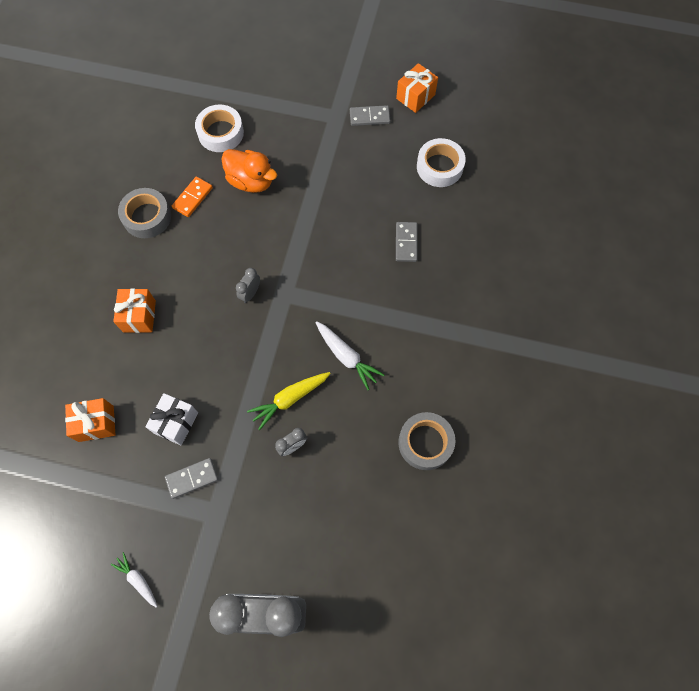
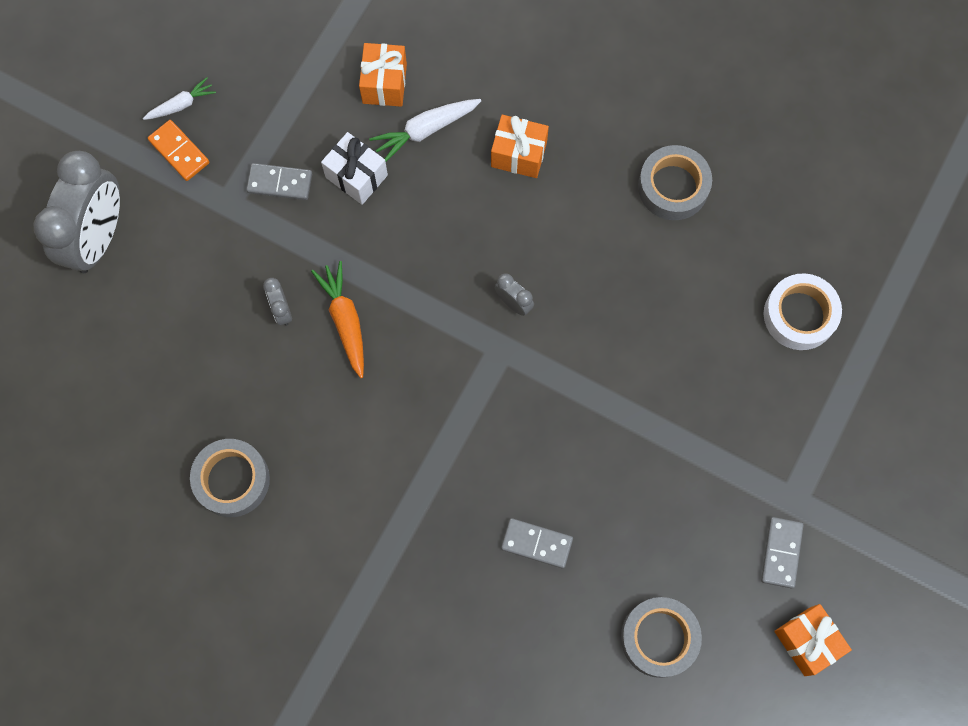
camera: 105 degrees right, 5 degrees up
(192, 198) = (690, 254): orange domino -> orange domino (179, 151)
(192, 478) = (280, 183): grey domino -> grey domino turned 75 degrees counterclockwise
(251, 181) = (700, 342): orange duck -> none
(289, 399) = (345, 321): yellow carrot -> orange carrot
(346, 357) = (382, 409): white carrot -> white carrot (425, 130)
(439, 167) = (659, 638): white tape -> grey tape

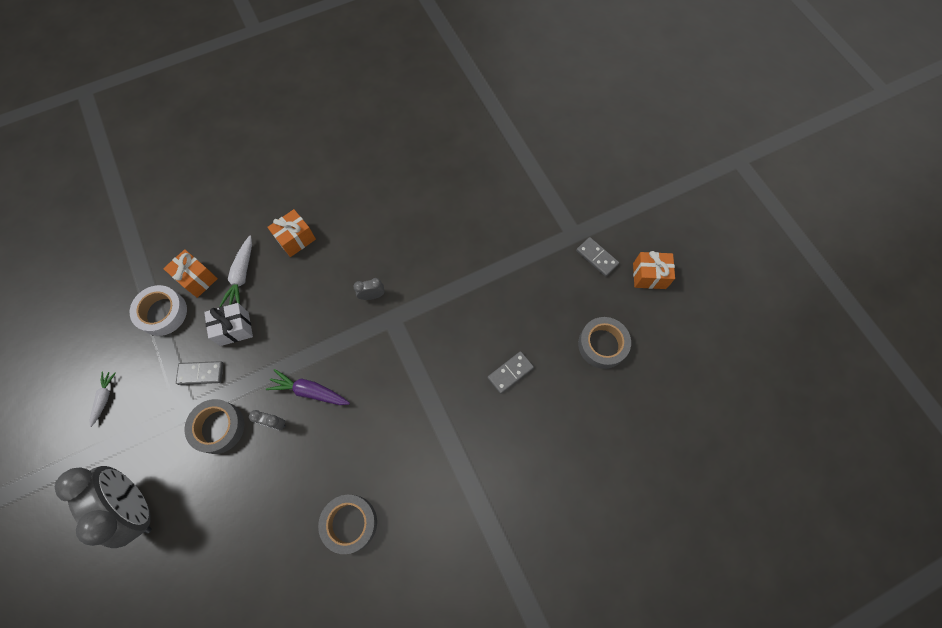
camera: 55 degrees left, 5 degrees down
(179, 151) = (130, 419): orange domino -> none
(280, 183) = (201, 373): grey domino -> grey domino turned 45 degrees clockwise
(345, 321) = (309, 391): orange carrot -> purple carrot
(673, 187) = (375, 180): grey tape -> grey tape (218, 427)
(799, 315) = (484, 170): white tape -> white tape (162, 313)

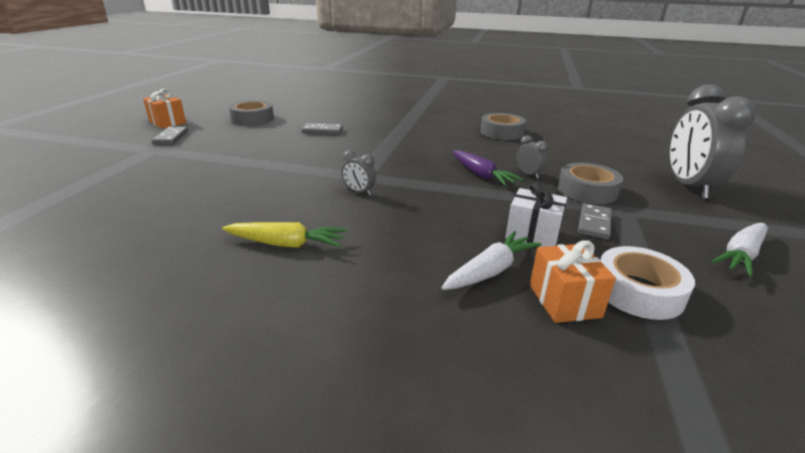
camera: 140 degrees left, 40 degrees down
(104, 398) = (741, 255): white carrot -> white carrot, size x1.54
(201, 373) = (594, 223): grey domino -> grey domino turned 75 degrees clockwise
(296, 239) = (381, 267): orange gift -> none
(357, 220) = (286, 244): none -> yellow carrot

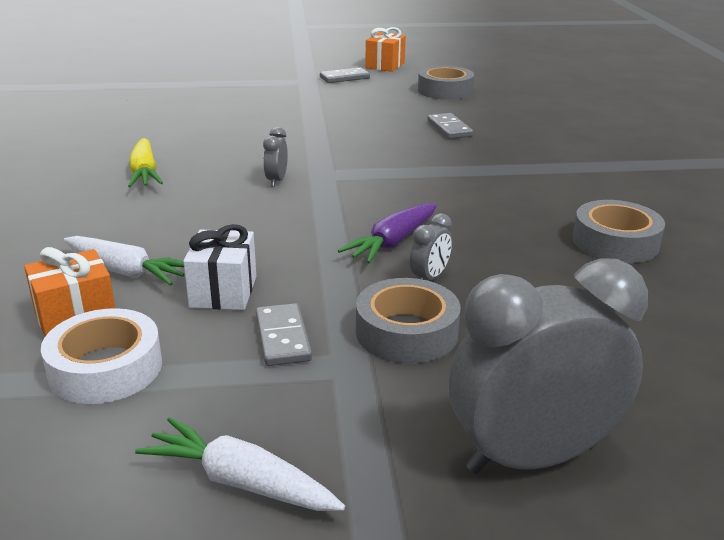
camera: 70 degrees right, 0 degrees up
(594, 223) = (283, 338): grey domino -> grey domino turned 75 degrees clockwise

